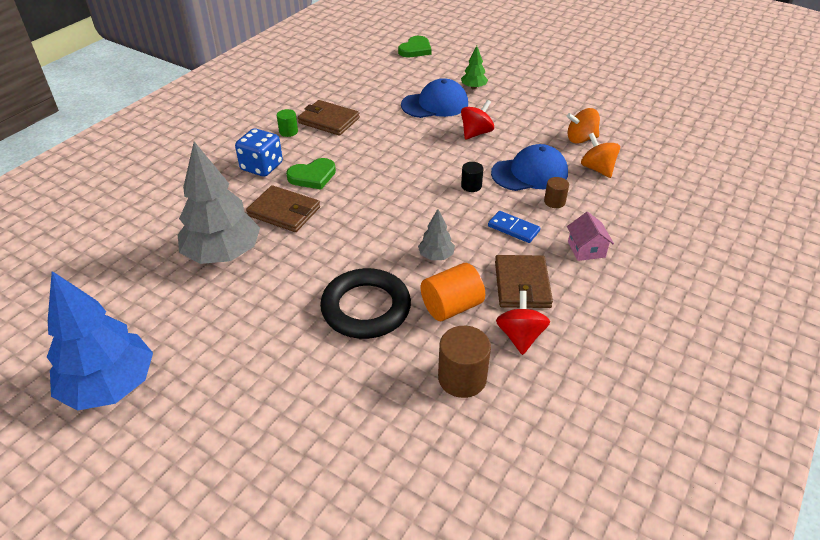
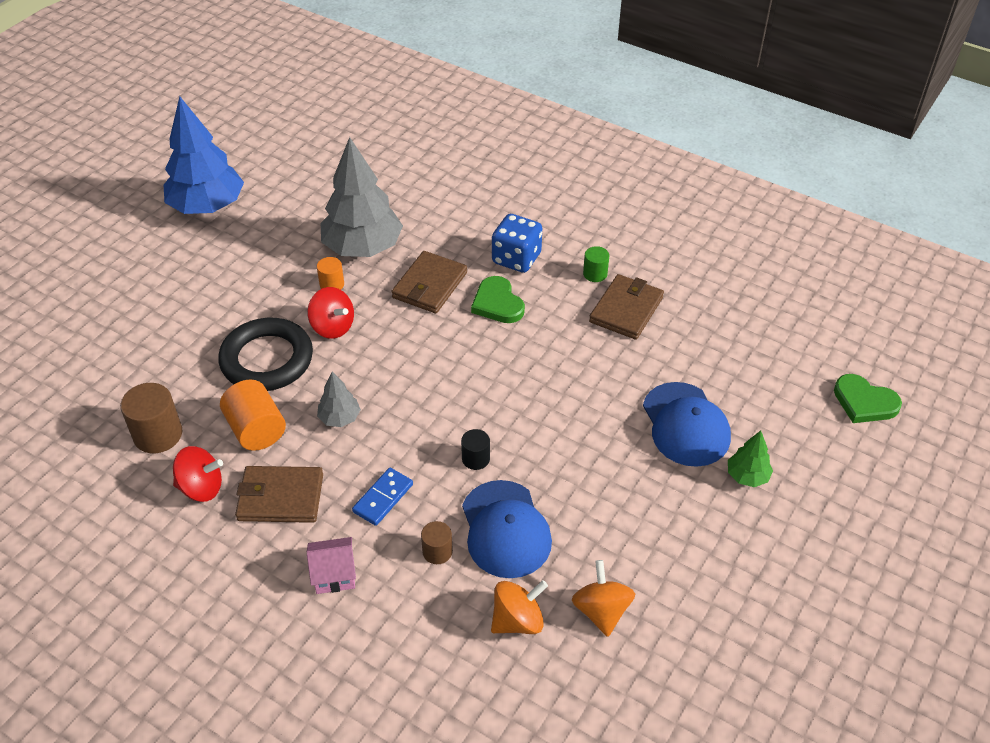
camera: 90 degrees right, 5 degrees up
(270, 271) = (332, 284): none -> orange cylinder
(476, 133) = (608, 471): red spinning top -> red spinning top (332, 327)

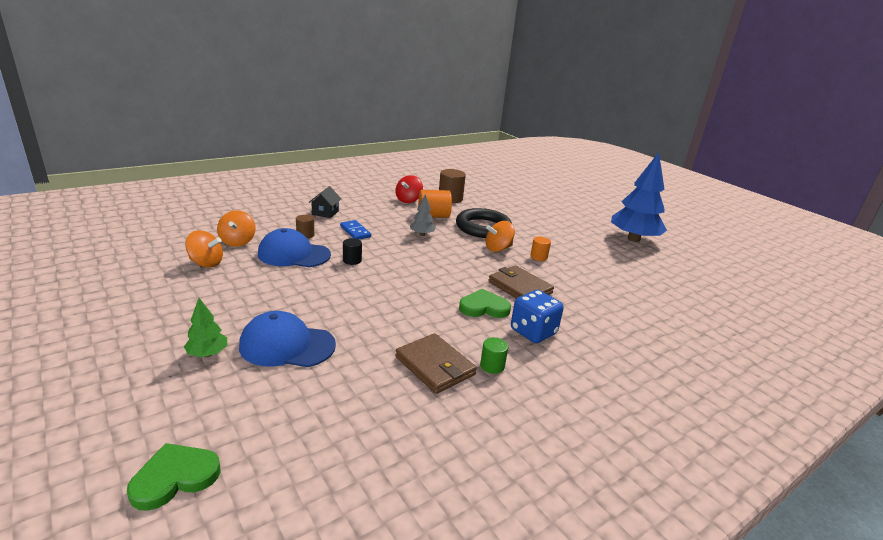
camera: 110 degrees right, 20 degrees down
(280, 497) = (384, 212): brown wallet -> none
(332, 327) = (498, 248): red spinning top -> orange spinning top
(334, 574) = (325, 213): pink house -> black house
(363, 248) = (573, 275): grey tree -> none

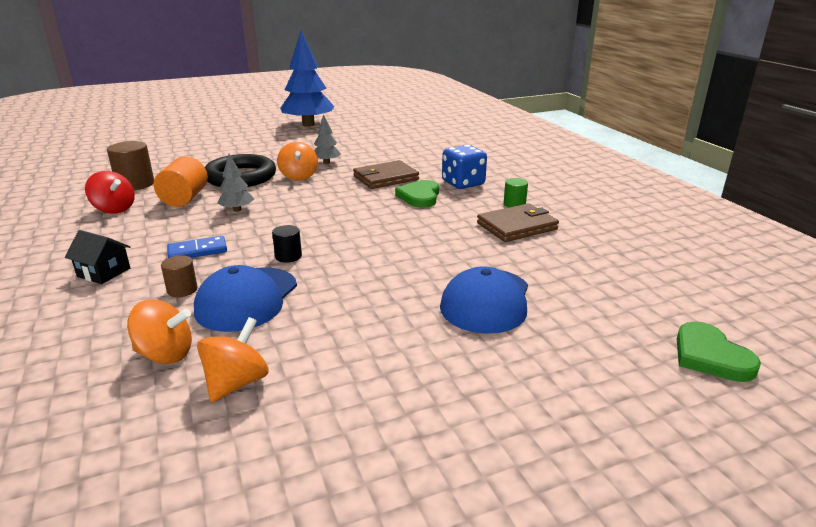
camera: 75 degrees left, 0 degrees up
(207, 354) = (506, 356): green tree -> none
(538, 257) = (326, 162): orange cylinder -> grey tree

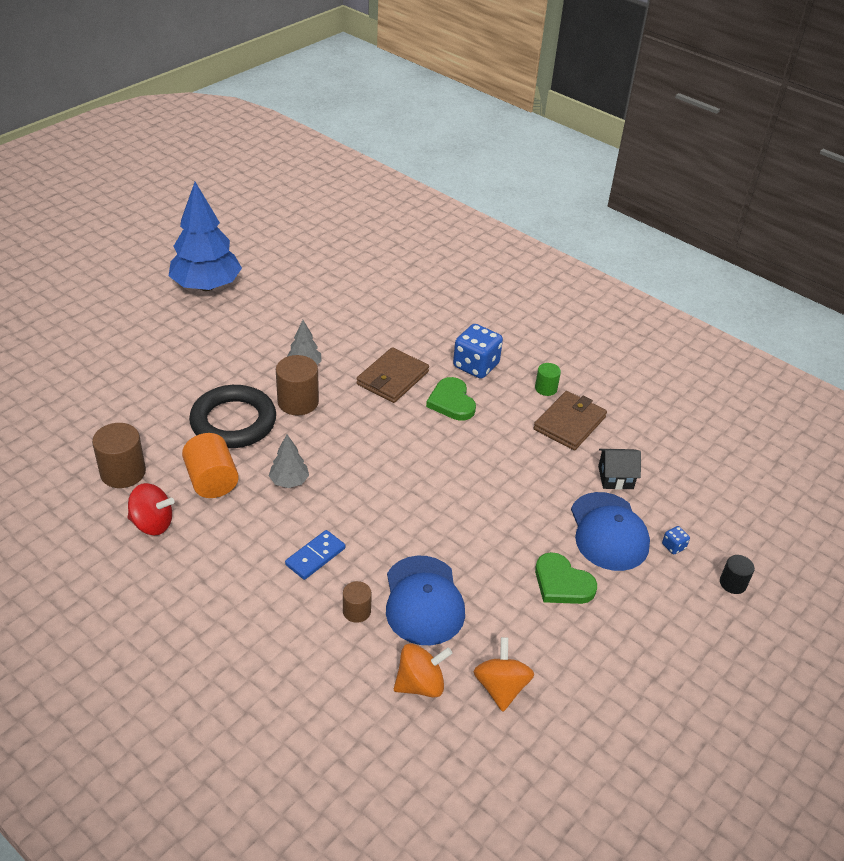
camera: 30 degrees left, 15 degrees up
(104, 272) = (258, 617): black house -> black house (615, 477)
(288, 256) = (407, 534): black cylinder -> black cylinder (732, 583)
(299, 176) = (298, 402): orange spinning top -> brown cylinder
(553, 329) = (673, 546): none -> blue dice
(710, 356) = (782, 535): green heart -> green heart (562, 583)

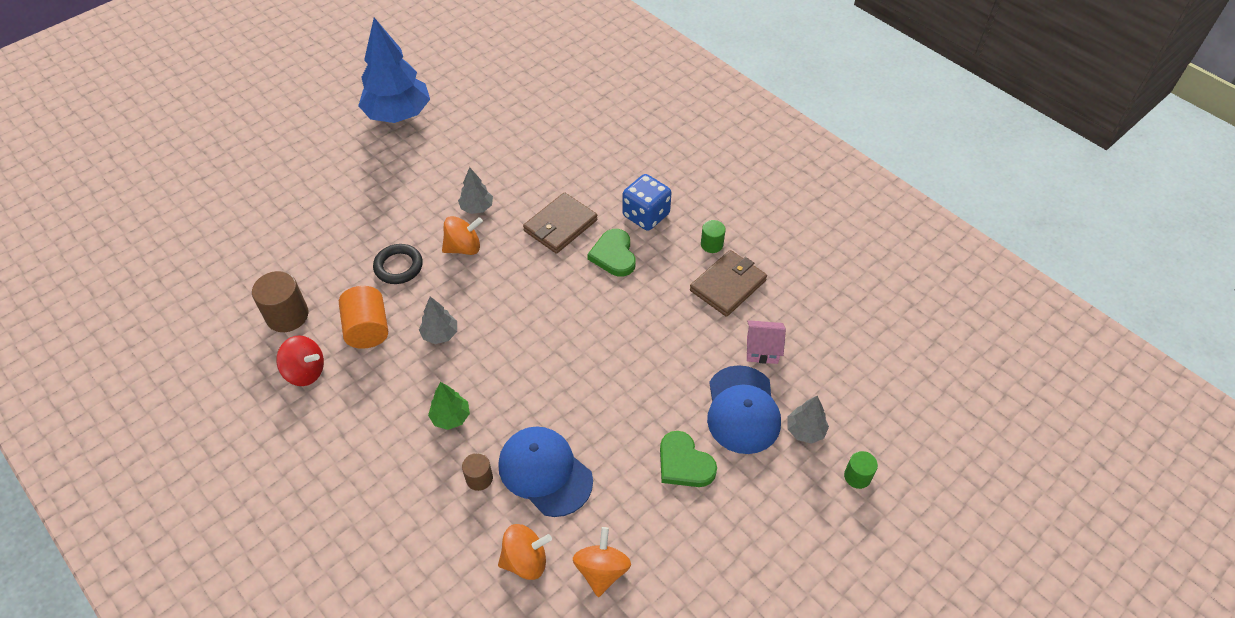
camera: 10 degrees right, 10 degrees up
(233, 422) = (398, 266): black ring -> black ring, size x0.60
(298, 402) = (463, 248): brown cylinder -> orange spinning top
(315, 556) = (451, 417): blue domino -> green tree
(423, 600) = (545, 472): blue cap -> blue cap turned 135 degrees clockwise
(615, 477) = (762, 349): black house -> pink house
(673, 546) = (805, 431): blue dice -> grey tree
(732, 583) = (857, 476): black cylinder -> green cylinder

